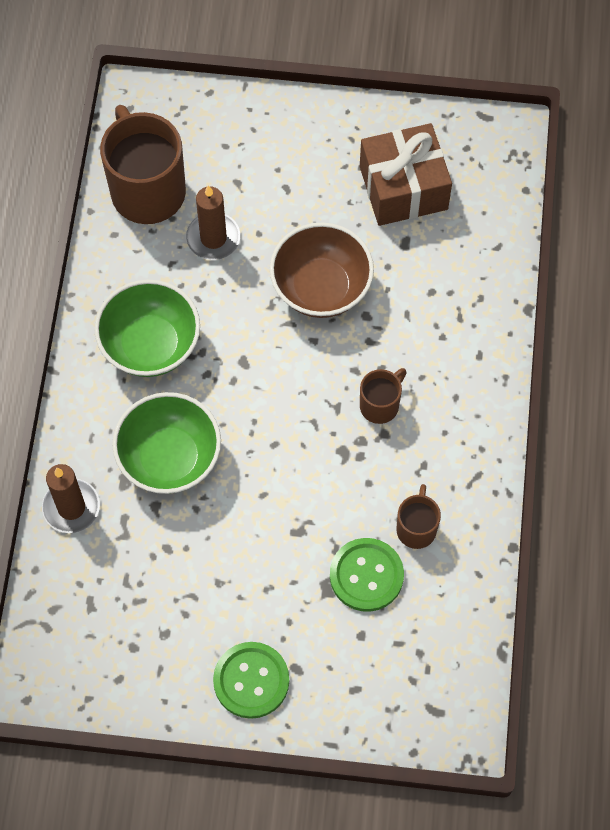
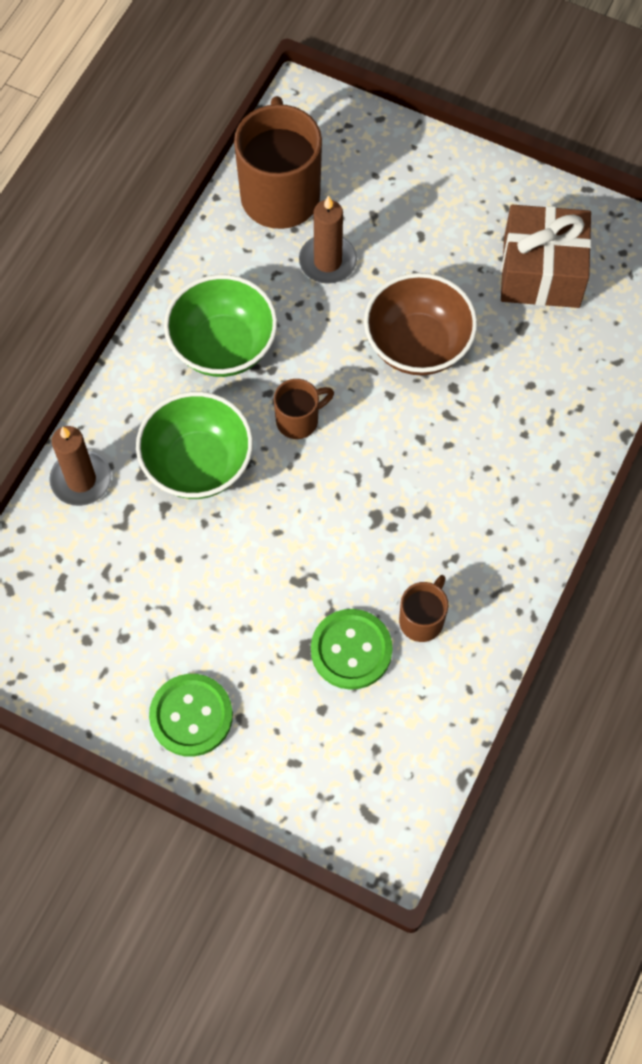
camera: 20 degrees right, 0 degrees up
(380, 405) = (433, 481): brown mug -> brown mug (299, 420)

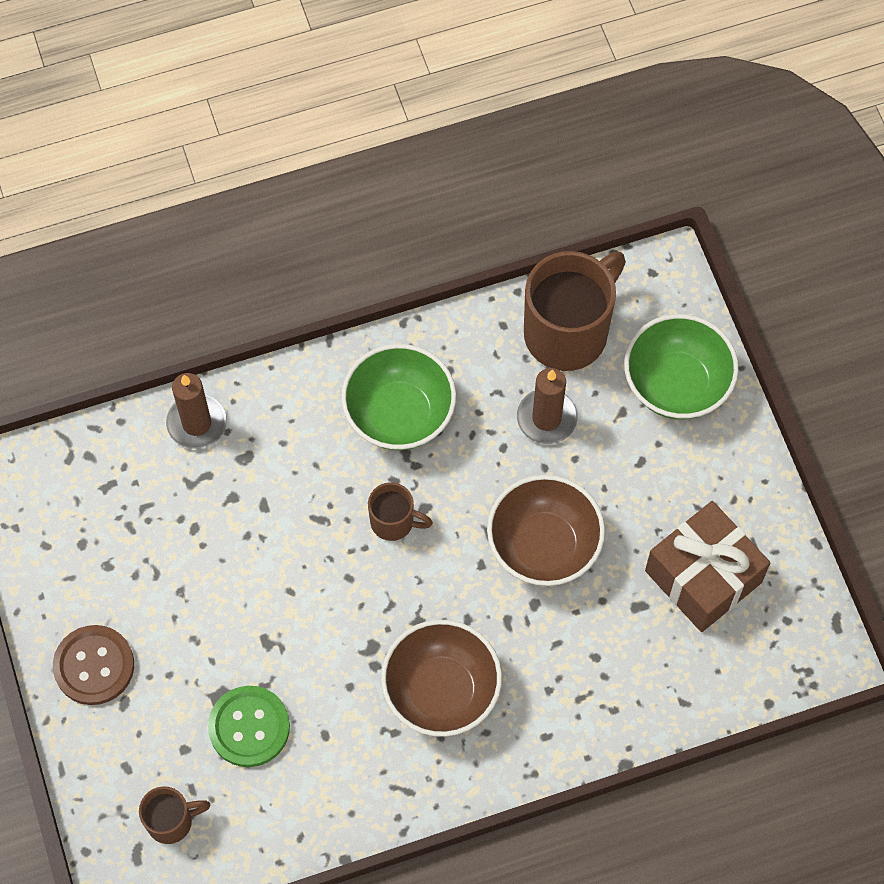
camera: 45 degrees right, 0 degrees up
(191, 716) = (94, 666): green button -> brown button
(198, 464) = (288, 487): green bowl -> green bowl (676, 384)
(422, 619) = (322, 754): brown mug -> brown mug (172, 821)
(455, 501) = (441, 691): none -> brown bowl

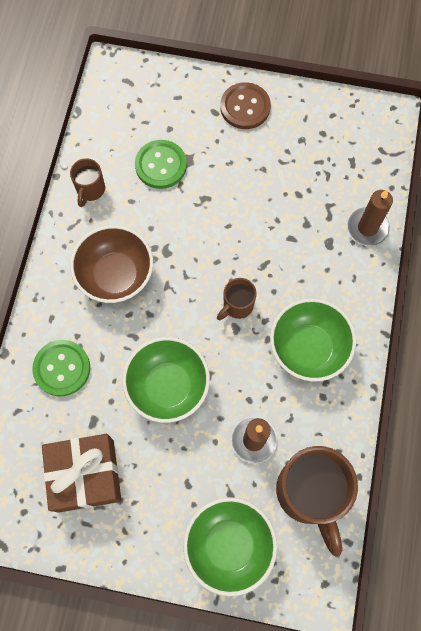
camera: 120 degrees right, 5 degrees up
(172, 821) = (134, 105): brown mug -> brown mug (90, 190)
(543, 546) = (168, 386): brown bowl -> green bowl
(600, 682) = (62, 368): none -> green button

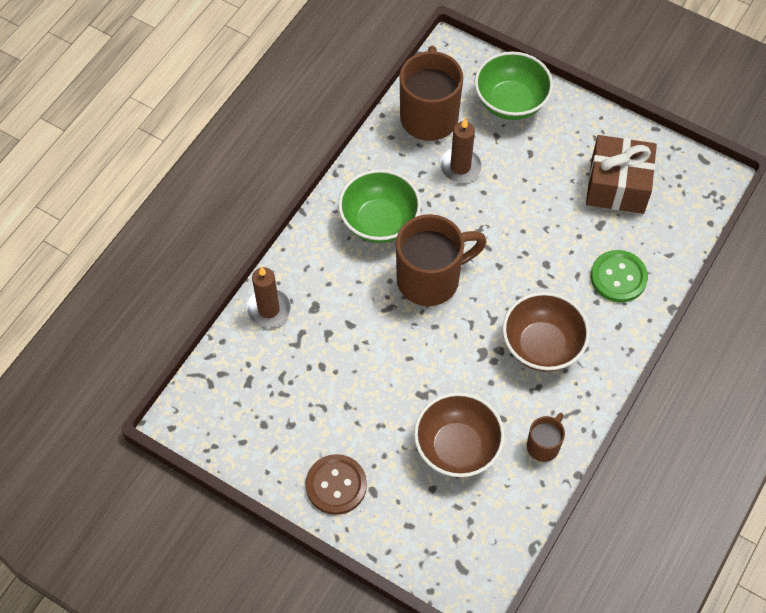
camera: 160 degrees left, 10 degrees down
(161, 165) = (457, 447): green button -> brown bowl
(168, 386) = (522, 231): green bowl -> none
(237, 306) = (431, 279): brown mug -> brown mug, size x2.01

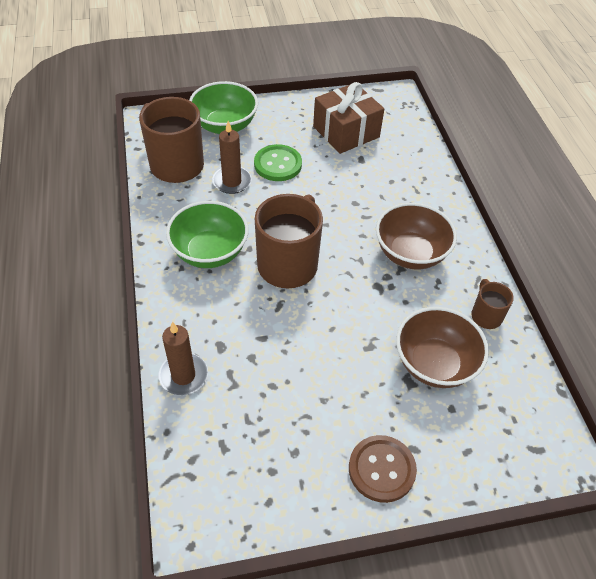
camera: 45 degrees left, 10 degrees down
(618, 277) = (407, 181): green button -> green button (278, 164)

